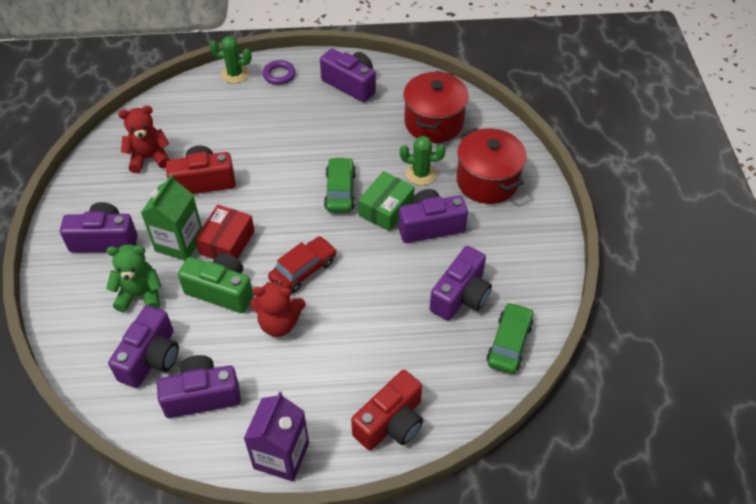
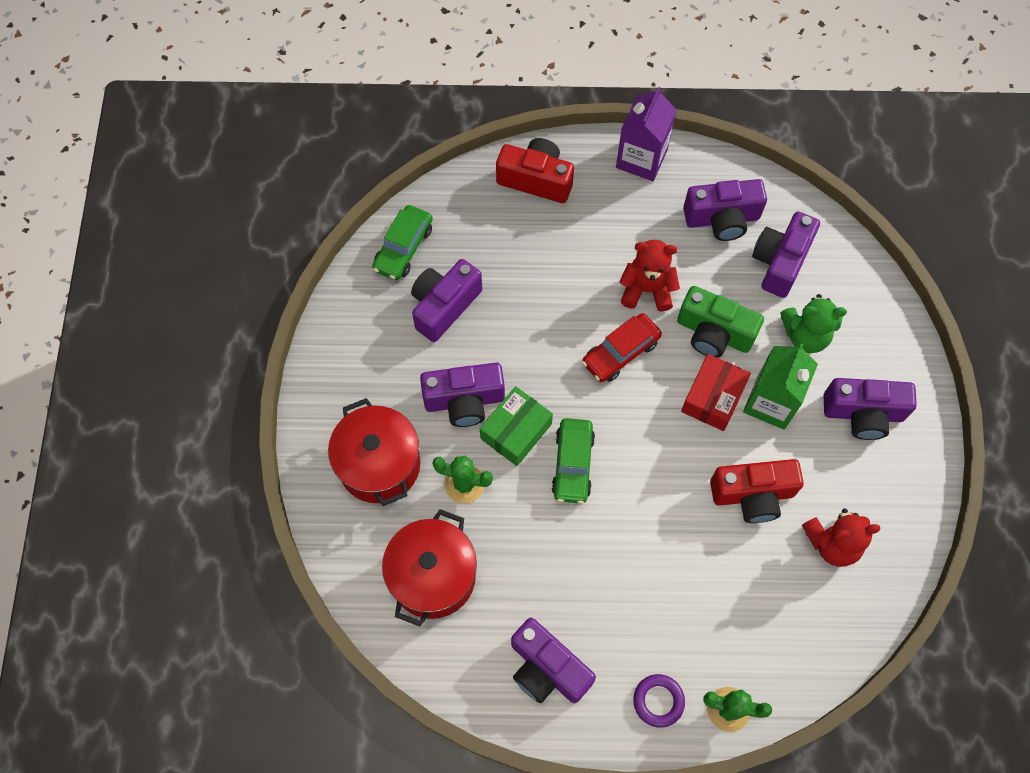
camera: 175 degrees left, 15 degrees up
(391, 422) = (536, 180): red camera -> red camera turned 60 degrees clockwise

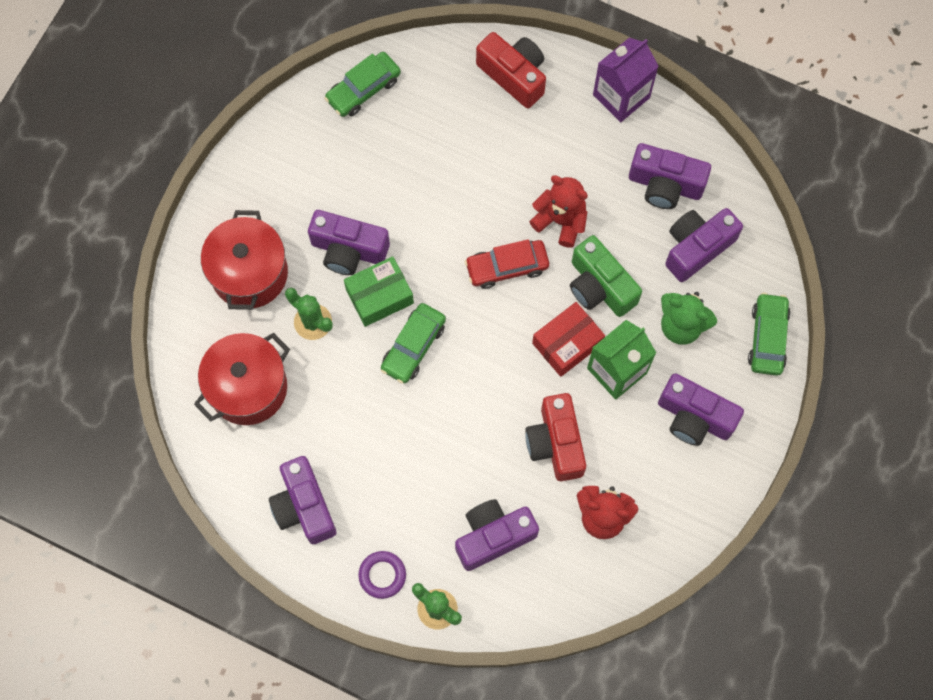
camera: 25 degrees right, 5 degrees up
(444, 306) = (373, 158): purple camera -> purple camera (493, 536)
(752, 495) = (556, 443): red camera -> red camera turned 60 degrees clockwise
(886, 314) = (767, 338): none -> green car

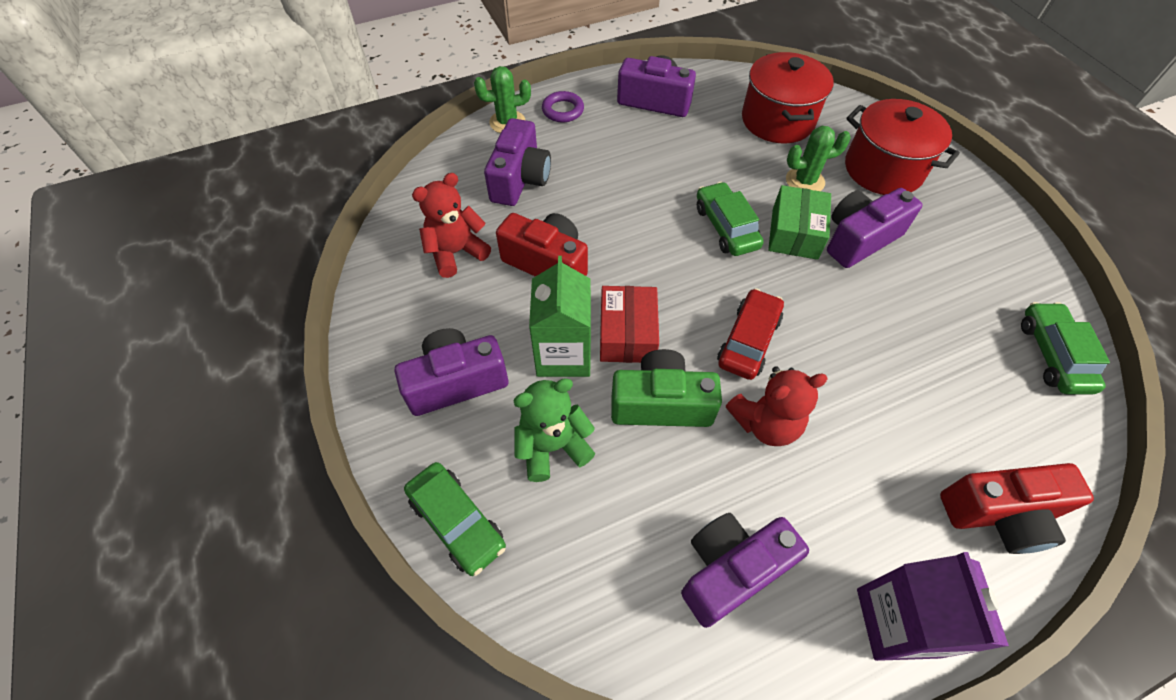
camera: 130 degrees right, 15 degrees down
(696, 248) = (623, 537): purple camera -> none

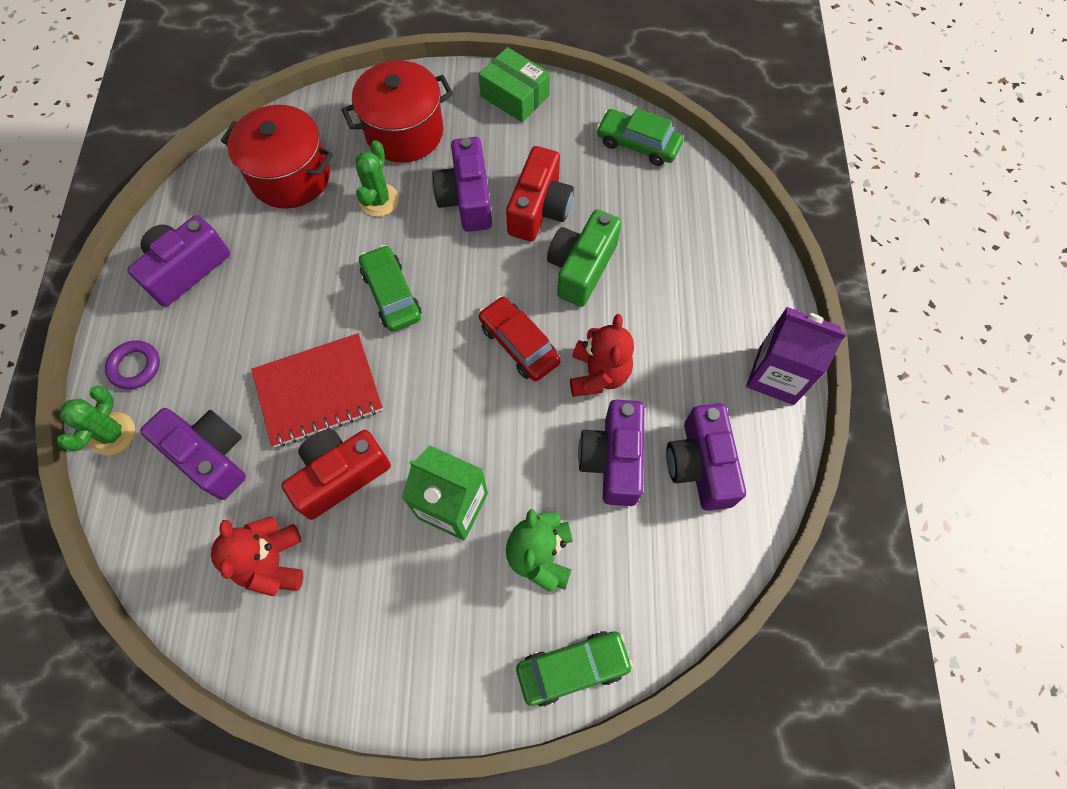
camera: 65 degrees left, 10 degrees up
(456, 382) = (432, 619): purple camera -> purple camera (613, 459)
(609, 218) = (318, 391): none -> red notebook
(627, 334) = (461, 439): red box -> none
(661, 404) = (543, 445): green camera -> green camera (581, 268)
(726, 227) = (391, 294): green car -> green car turned 60 degrees clockwise
(794, 233) = (431, 244): green box -> green box (515, 96)
(999, 514) = (734, 263): red camera -> red camera (539, 209)

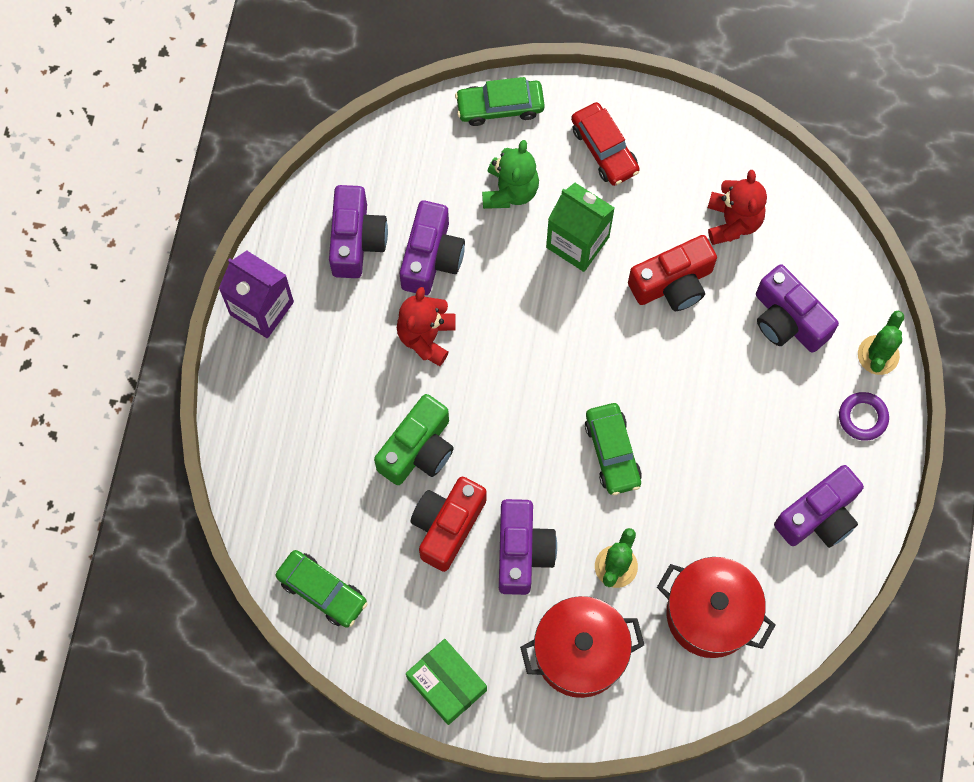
camera: 170 degrees left, 5 degrees up
(318, 391) = (689, 364): red notebook -> none
(519, 344) = (495, 379): red car -> red car (604, 149)

